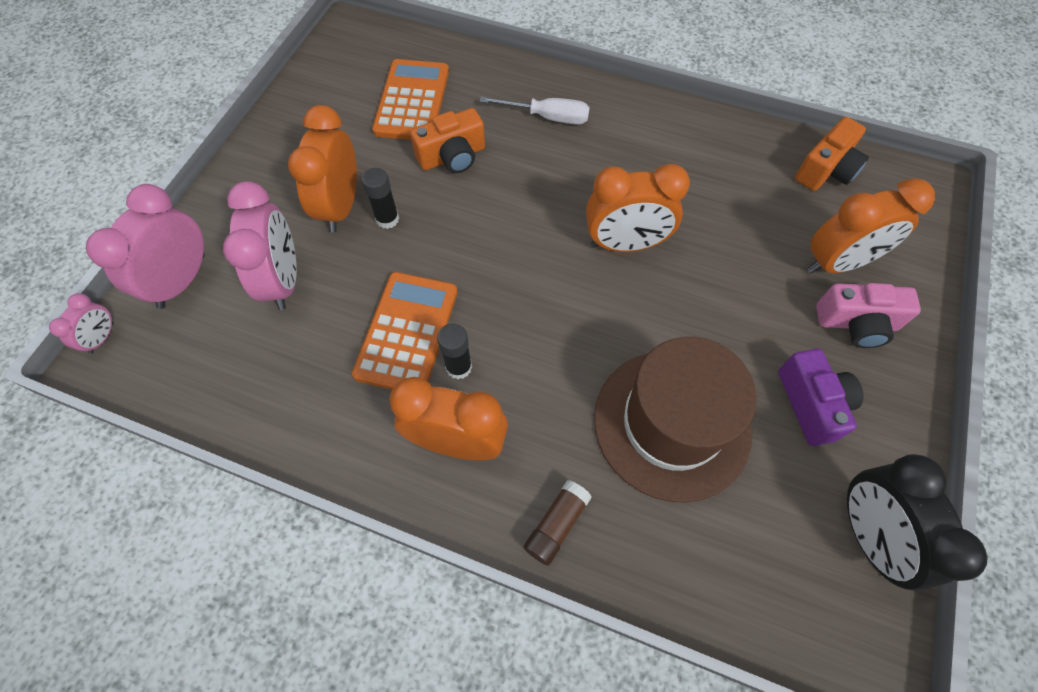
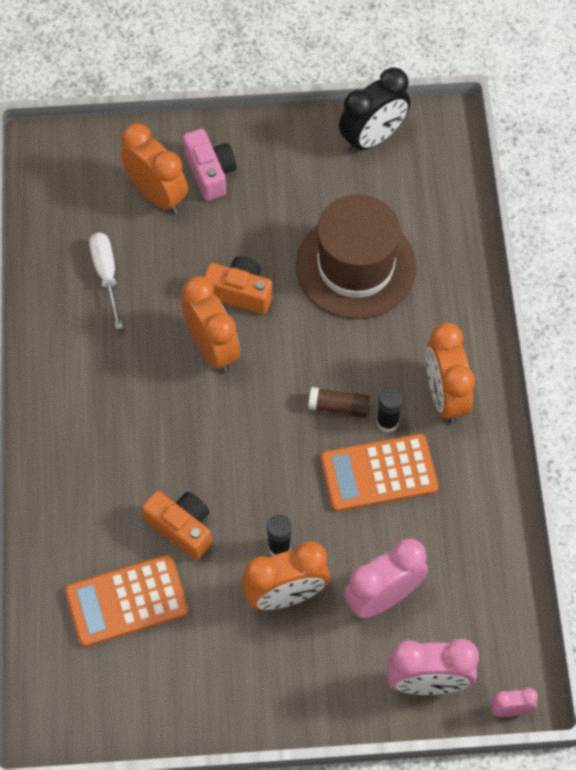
camera: 115 degrees left, 0 degrees up
(548, 117) = (93, 465): white screwdriver -> white screwdriver (106, 275)
(556, 525) = (465, 311): brown glue stick -> brown glue stick (339, 407)
(812, 404) = (294, 186): purple camera -> none
(826, 170) = (57, 222): orange camera -> orange camera (239, 292)

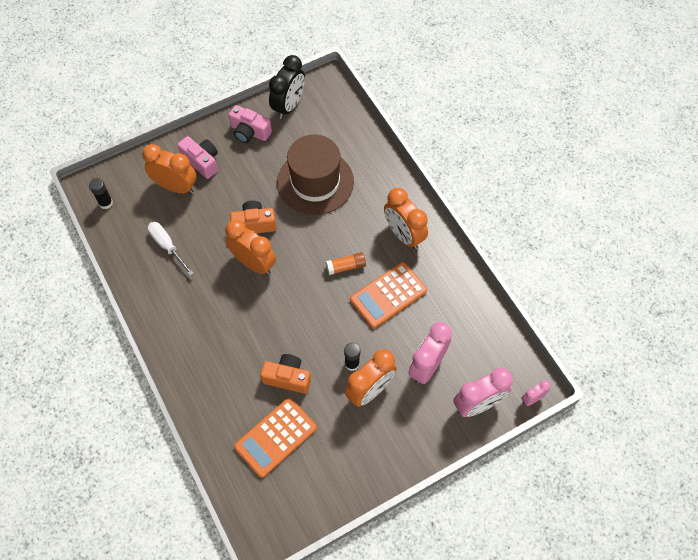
camera: 25 degrees left, 0 degrees up
(298, 155) = (249, 132): none -> pink camera
(339, 407) = (346, 266): brown glue stick -> orange glue stick
(387, 422) = (378, 263): black glue stick -> black glue stick (106, 203)

